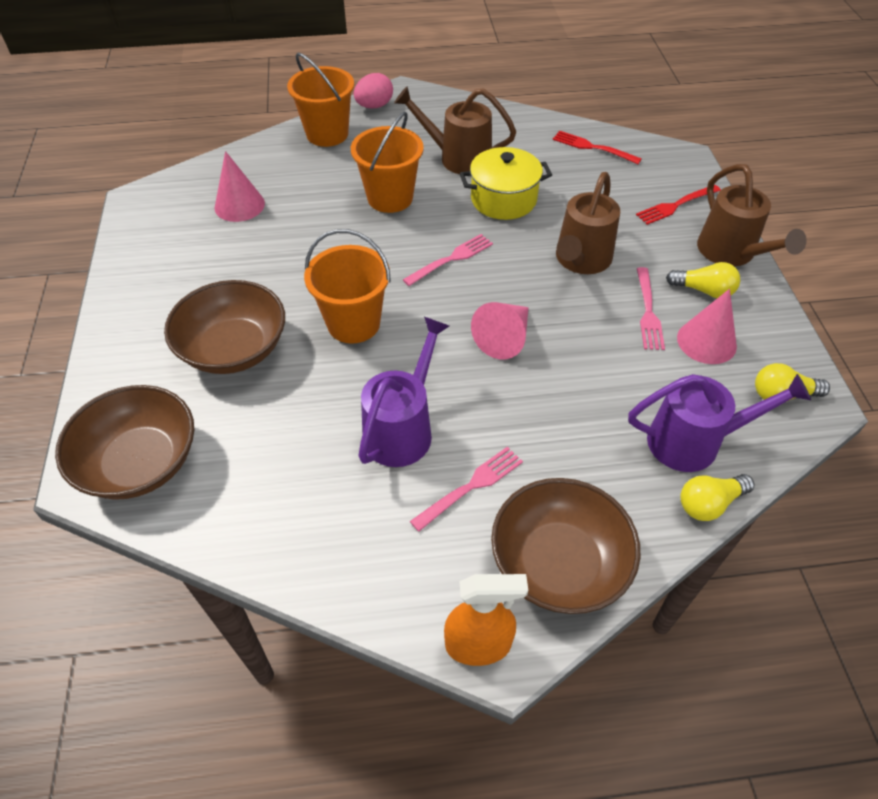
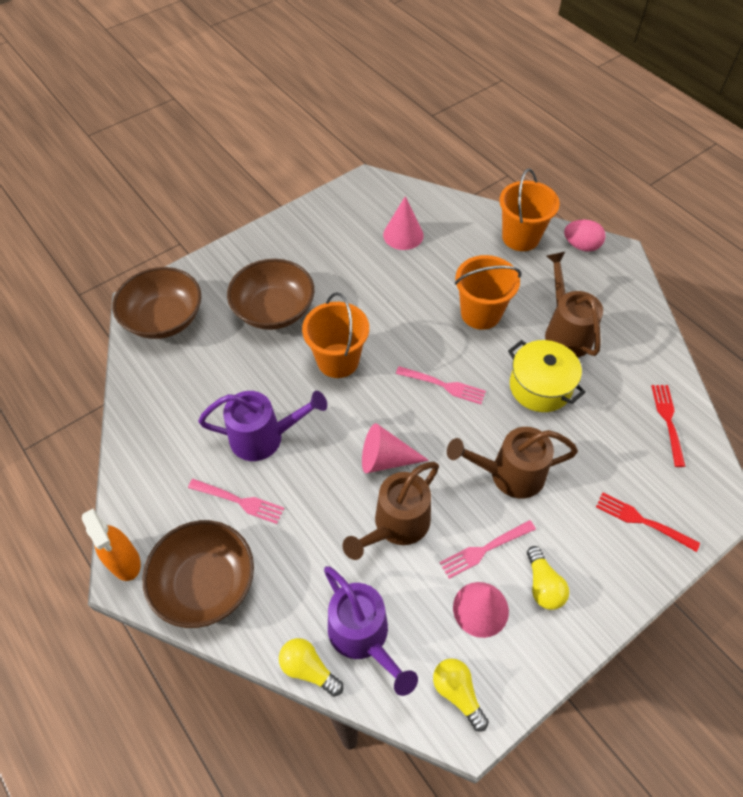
camera: 60 degrees right, 5 degrees up
(731, 253) = (611, 592): brown watering can -> brown watering can (396, 526)

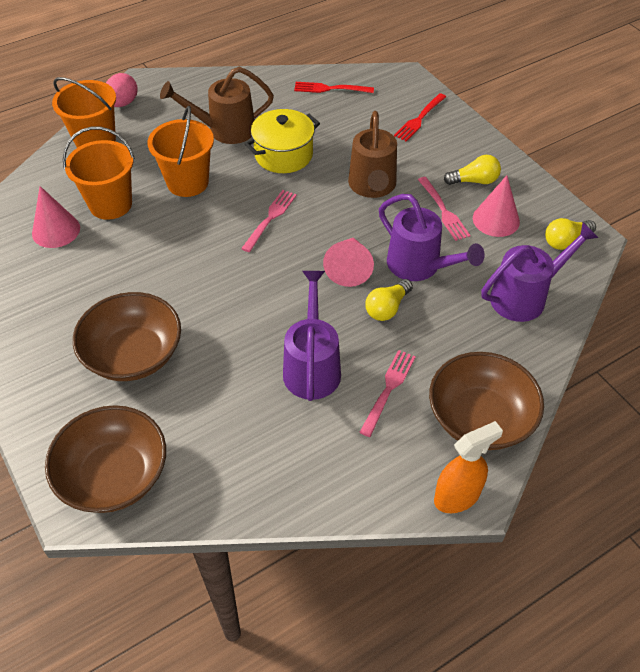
camera: 85 degrees left, 5 degrees down
(308, 669) = (556, 336): yellow light bulb -> yellow light bulb (387, 308)
(338, 360) = (222, 298): orange bucket -> orange bucket (110, 204)
(396, 526) = (420, 266): brown watering can -> purple watering can

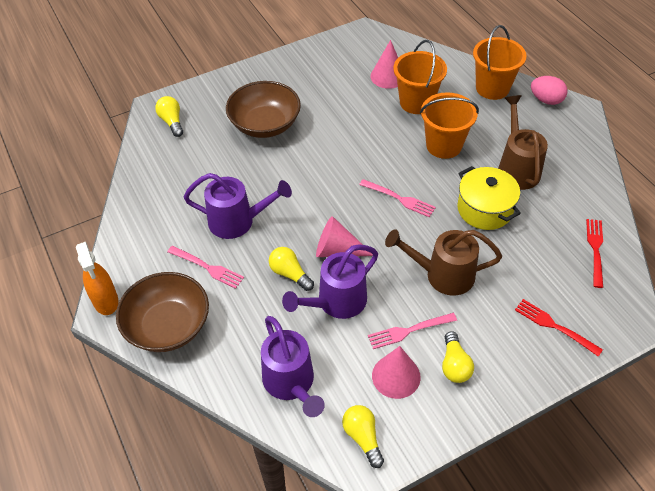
camera: 95 degrees right, 0 degrees up
(114, 475) = (172, 122): brown bowl -> yellow light bulb

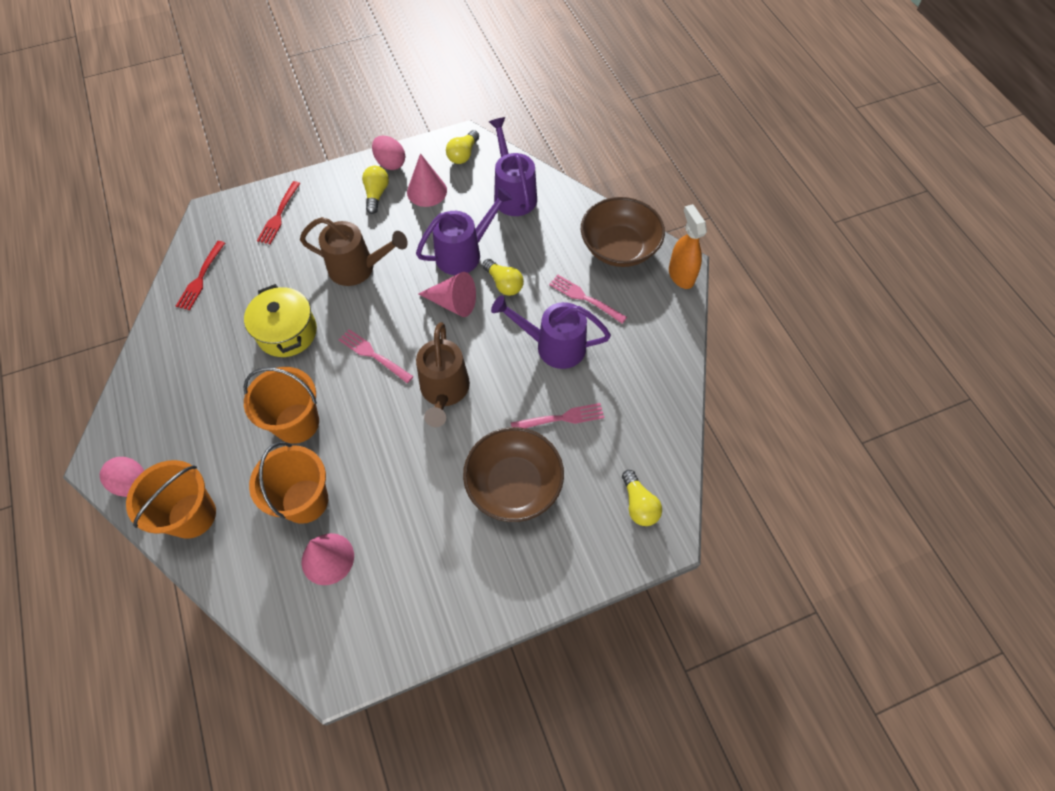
camera: 175 degrees left, 10 degrees up
(363, 437) = (463, 154): yellow light bulb -> yellow light bulb turned 45 degrees clockwise
(409, 331) = (405, 223): pink fork -> pink fork (561, 418)
(453, 413) = (390, 163): none -> pink egg
(516, 167) = (226, 381): brown watering can -> brown watering can (444, 392)
(554, 326) = (279, 215): red fork -> red fork turned 60 degrees clockwise

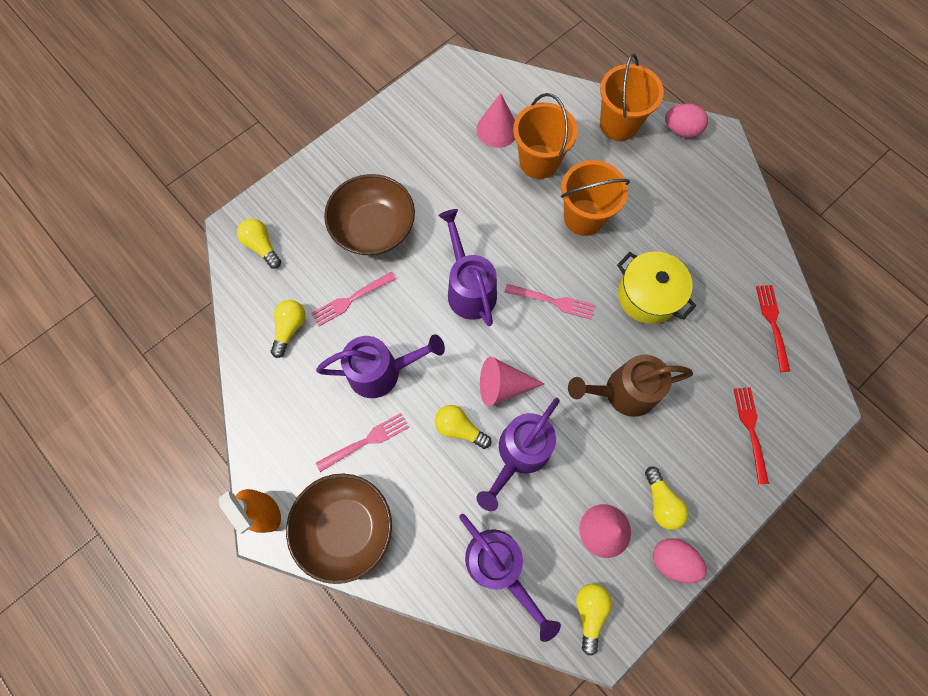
camera: 160 degrees right, 10 degrees up
(444, 392) = (468, 288): brown watering can -> purple watering can
(585, 298) = (366, 441): pink fork -> pink fork turned 45 degrees counterclockwise
(628, 410) = (290, 328): none -> yellow light bulb

